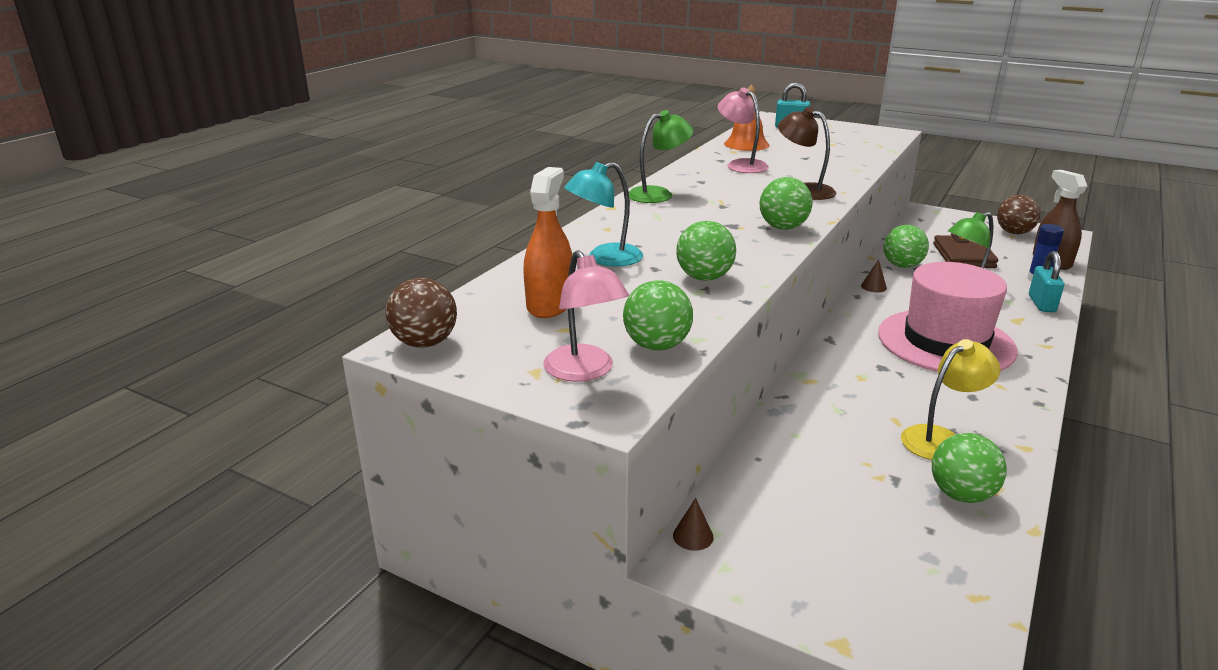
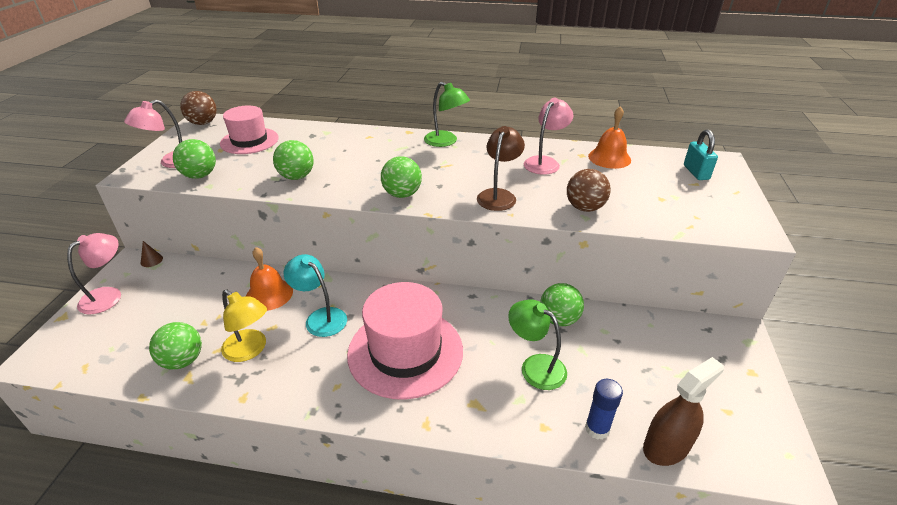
camera: 70 degrees right, 10 degrees up
(549, 304) = (249, 141): orange spray bottle -> pink hat
(605, 258) = (318, 144): turquoise lamp -> turquoise lamp (320, 317)
(789, 585) = (108, 295): none -> pink lamp
(825, 419) = (269, 294): none -> orange bell
(873, 287) = (497, 304): brown cone -> none
(963, 256) = (621, 364): brown wallet -> none
(1014, 232) = (740, 413): brown ball -> brown ball (584, 208)
(1041, 304) = (527, 427): turquoise padlock -> none

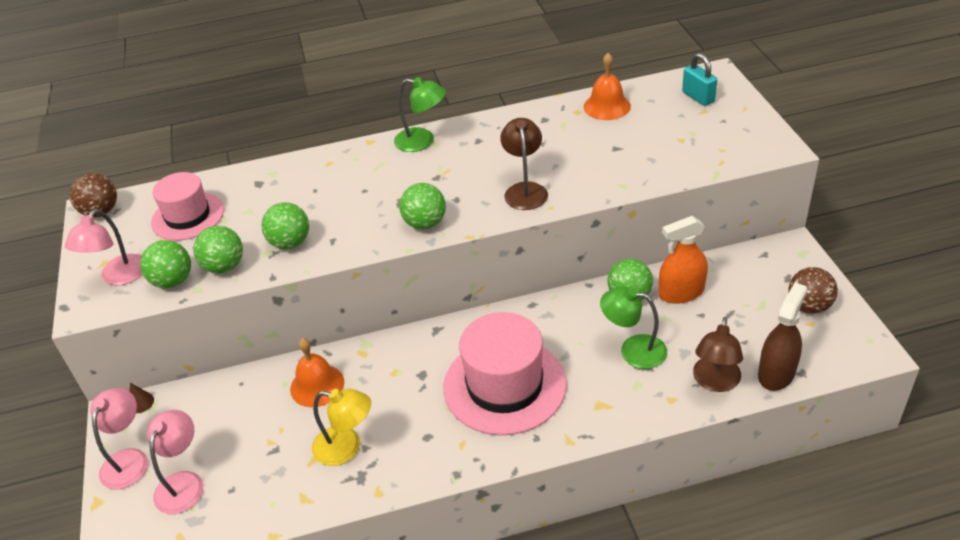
camera: 20 degrees left, 5 degrees up
(183, 361) = (284, 486): green ball -> green ball (224, 266)
(320, 317) = (393, 387): turquoise lamp -> none
(545, 162) = (546, 133): pink lamp -> pink lamp (183, 483)
(584, 208) = (616, 175): brown ball -> brown ball (809, 306)
(597, 429) = (715, 382): blue glue stick -> brown lamp
(608, 333) = (681, 292): none -> orange spray bottle

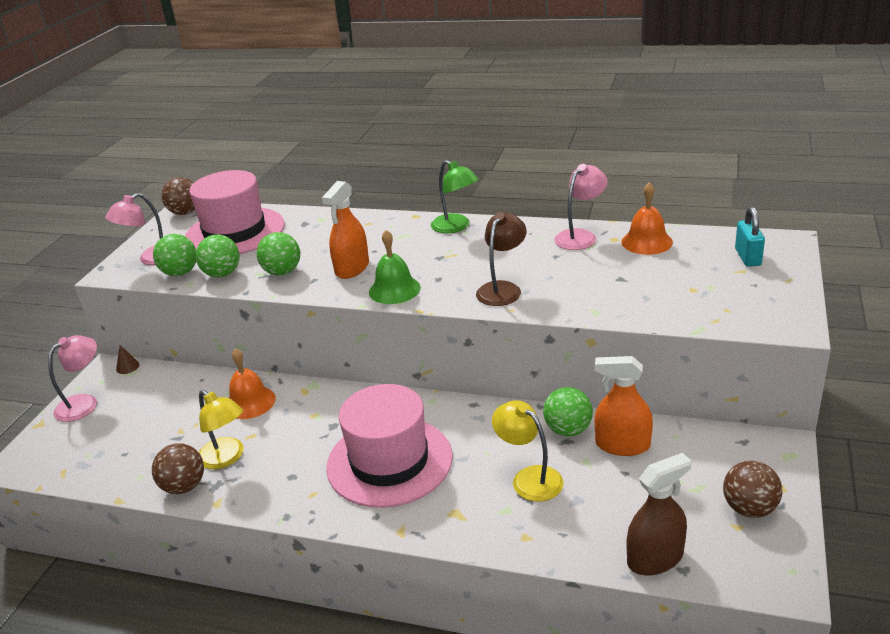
camera: 30 degrees right, 10 degrees down
(183, 483) = (100, 435): pink lamp -> pink lamp (580, 236)
(188, 216) = (235, 232): pink hat -> pink hat, size x1.56
(329, 492) = (184, 486): none -> brown ball
(360, 215) = (352, 268): none -> orange spray bottle
(425, 223) = (394, 289): green ball -> green bell
(633, 350) = (529, 478): green lamp -> yellow lamp
(715, 382) = (583, 540): brown lamp -> none

